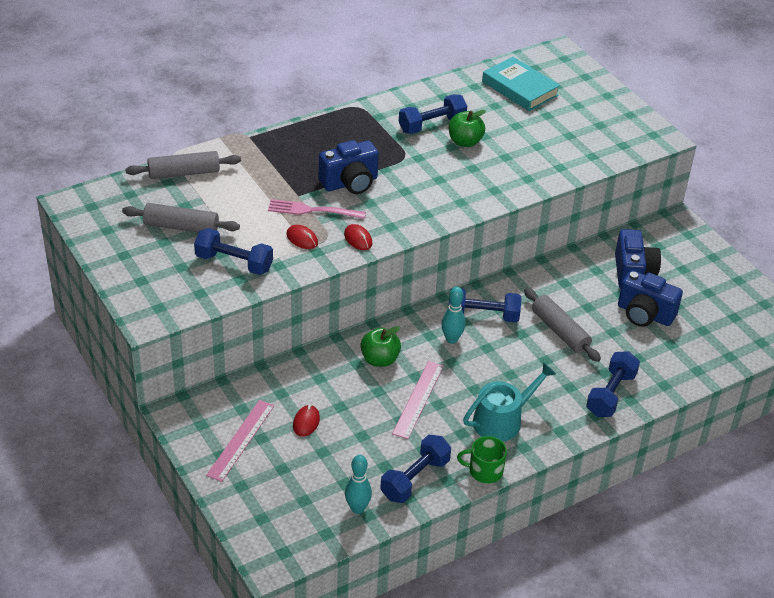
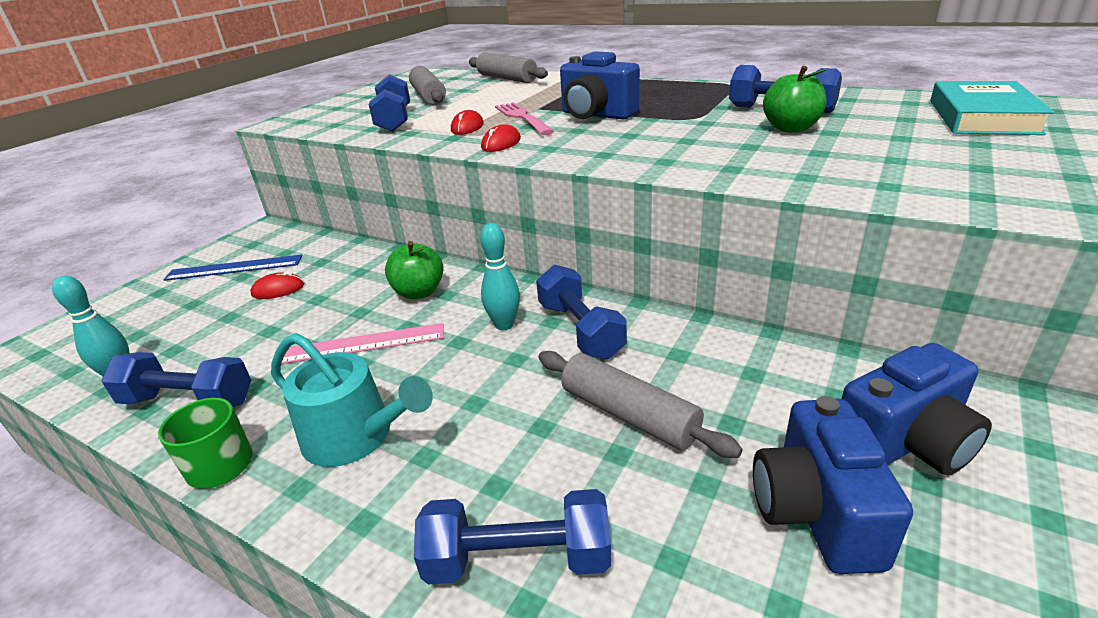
camera: 65 degrees right, 10 degrees down
(241, 440) = (234, 268): pink ruler -> blue ruler
(560, 331) = (629, 415): grey rolling pin -> grey rolling pin turned 75 degrees counterclockwise

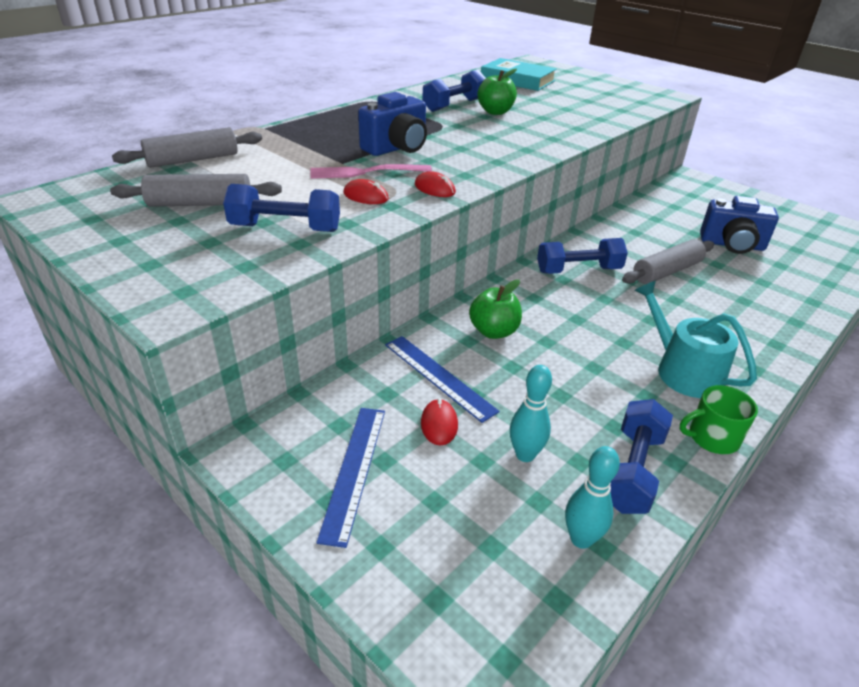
camera: 80 degrees left, 5 degrees up
(342, 278) = (438, 376): none -> blue ruler
(356, 436) = (682, 370): turquoise watering can -> turquoise watering can turned 75 degrees counterclockwise
(361, 344) = (567, 366): pink ruler -> none
(504, 325) = (561, 297): turquoise bowling pin -> turquoise bowling pin (525, 454)
(518, 559) = (771, 320): blue dumbbell -> none
(904, 443) = (690, 216): blue camera -> none

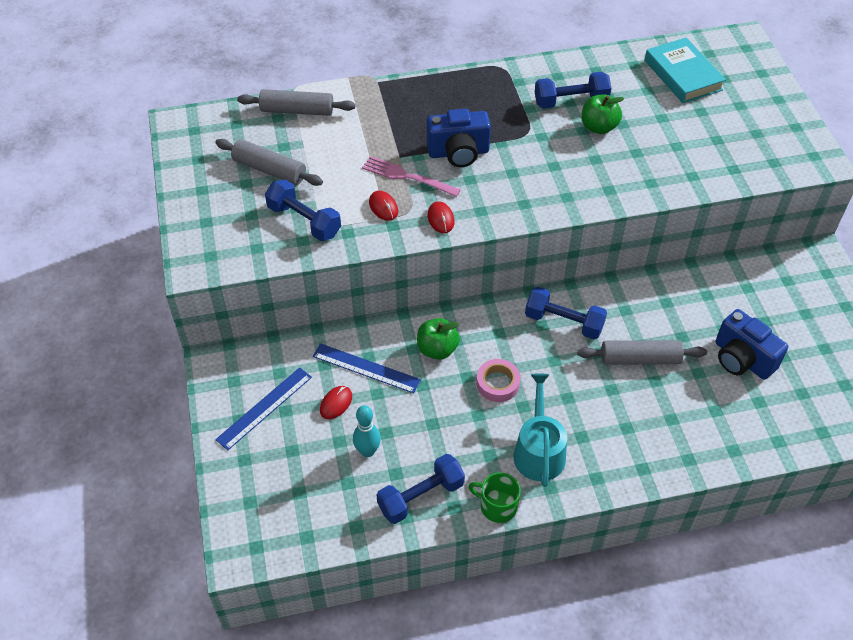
camera: 35 degrees right, 15 degrees up
(438, 376) = (366, 368): blue ruler -> blue ruler turned 60 degrees counterclockwise
(580, 334) = (498, 383): none -> pink tape
(581, 539) = (349, 516): turquoise bowling pin -> none

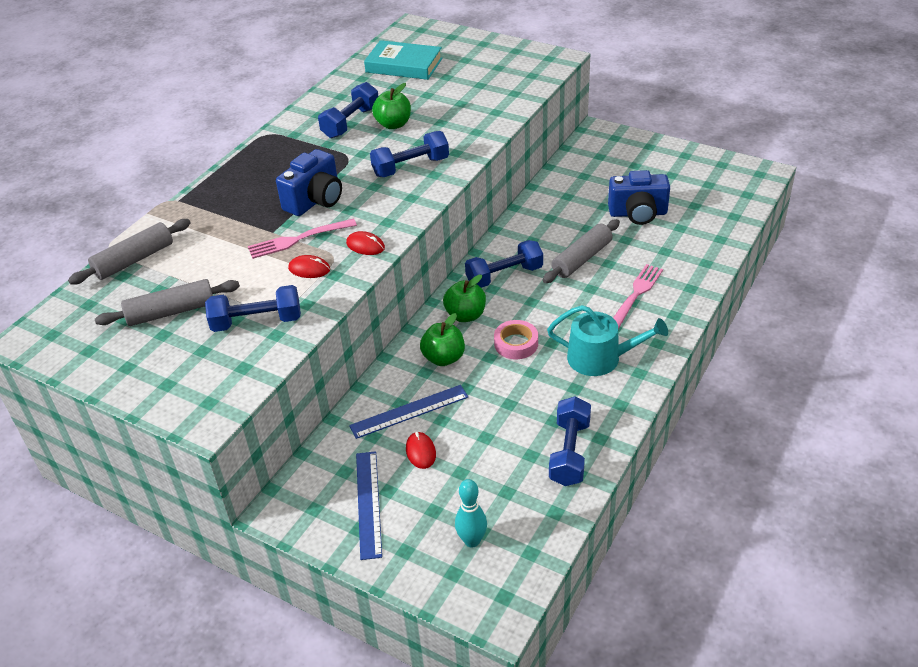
camera: 45 degrees left, 10 degrees down
(367, 451) = (490, 460): turquoise bowling pin -> turquoise bowling pin (472, 541)
(494, 330) = (465, 315): none -> green apple
(497, 506) = (625, 412): green mug -> none
(539, 450) = (601, 358): turquoise watering can -> turquoise watering can turned 150 degrees clockwise
(559, 176) = (411, 167): none -> blue dumbbell
(638, 425) = (636, 294): none -> pink fork

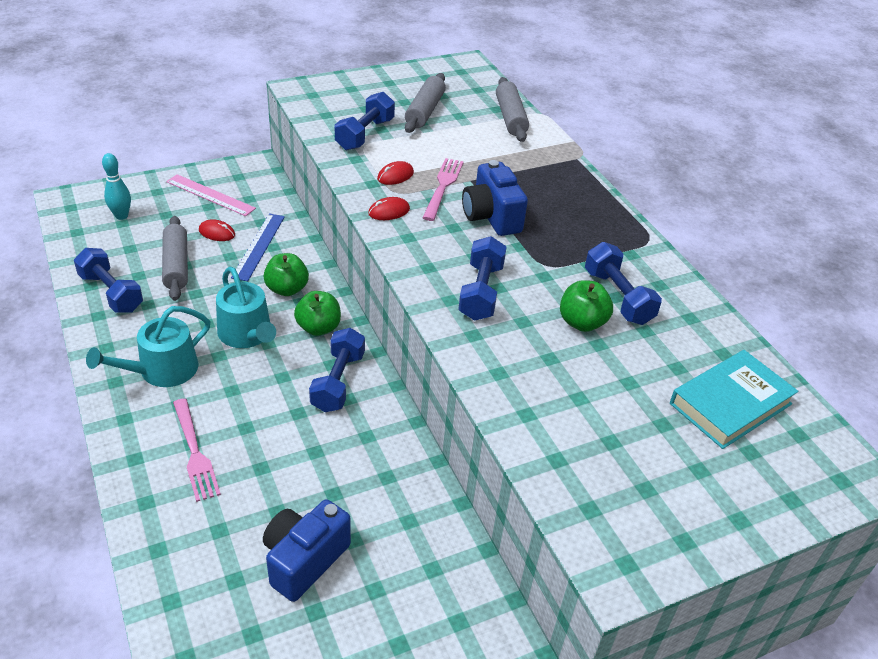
camera: 120 degrees right, 0 degrees up
(368, 503) = (210, 195): blue ruler -> pink ruler
(516, 344) = (247, 334): pink tape -> turquoise watering can
(582, 259) = (292, 452): grey rolling pin -> grey rolling pin (176, 265)

